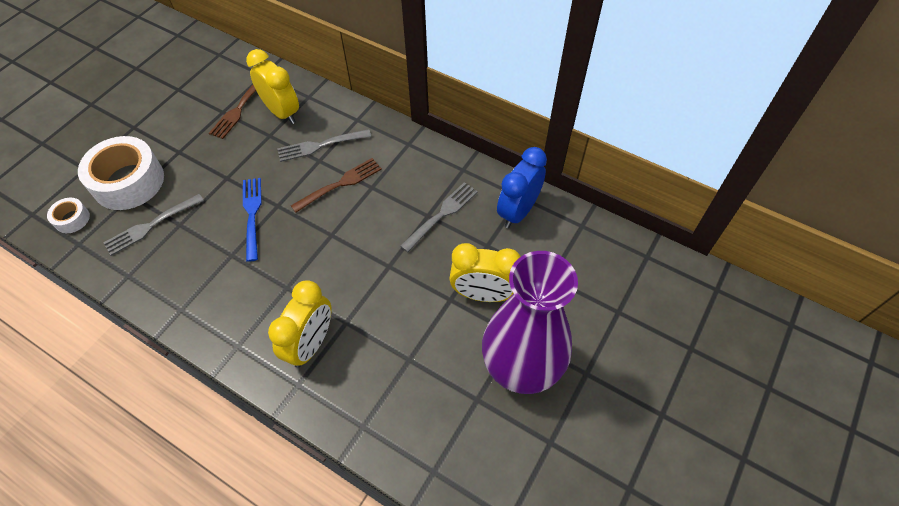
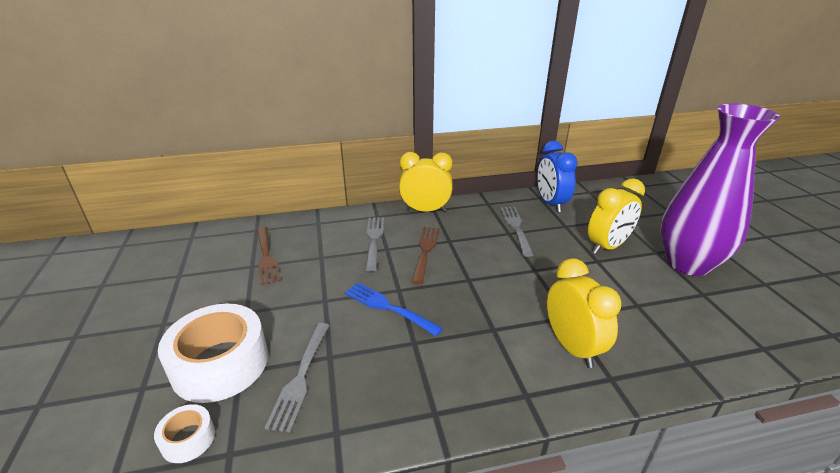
camera: 45 degrees left, 25 degrees down
(282, 112) = (310, 240): yellow clock -> yellow clock (425, 210)
(321, 145) = (374, 240): grey fork -> grey fork turned 150 degrees clockwise

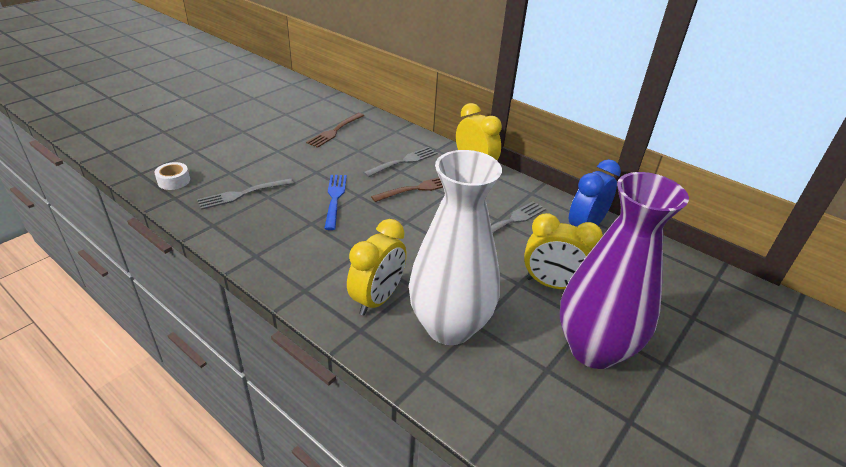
camera: 50 degrees right, 5 degrees up
(220, 363) = (230, 163): white tape -> none
(632, 320) = (449, 326): none -> white vase

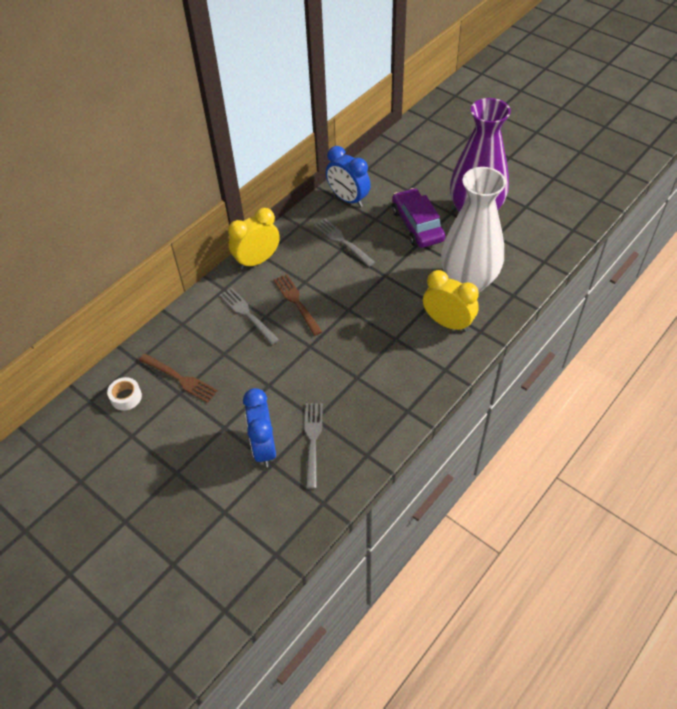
camera: 85 degrees left, 15 degrees up
(174, 181) = (291, 513): white tape -> white tape (126, 397)
(243, 194) = (313, 441): grey fork -> grey fork turned 150 degrees counterclockwise
(248, 168) = (264, 447): none -> blue clock
(335, 199) = (317, 363): blue fork -> none
(552, 284) = (417, 225): yellow clock -> purple car

